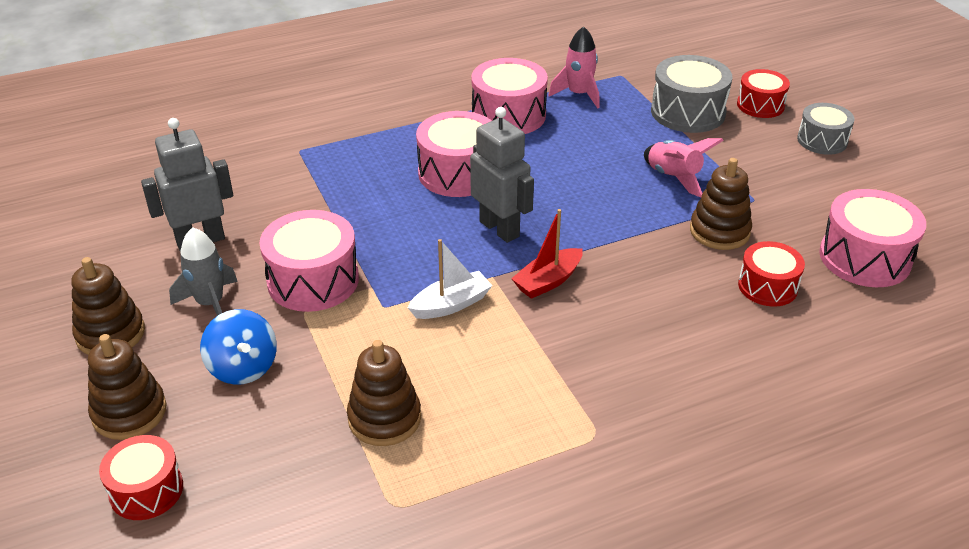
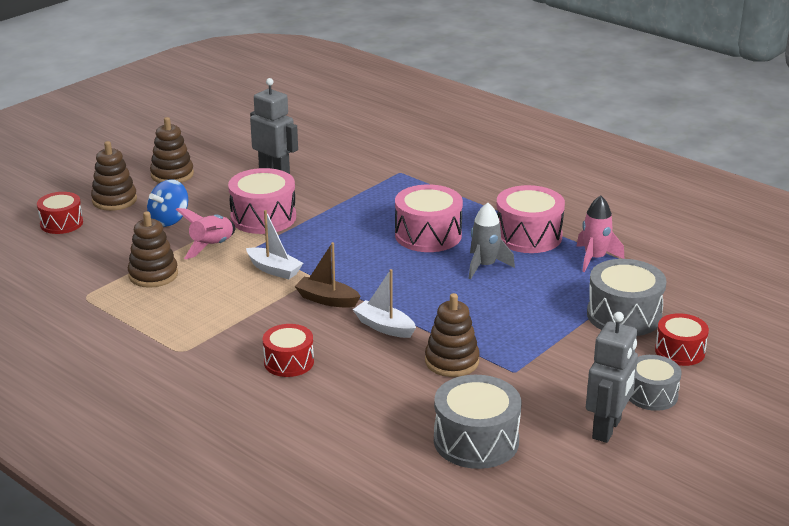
camera: 65 degrees right, 10 degrees down
(210, 303) = (218, 193): grey rocket -> grey rocket (485, 266)
(499, 229) = (373, 267): grey robot -> grey robot (607, 429)
(548, 281) = (327, 300): red boat -> brown boat
(630, 256) = (384, 327): none -> white boat
(674, 177) = (511, 327): pink rocket -> pink rocket (212, 246)
(767, 286) = (395, 396): red drum -> red drum (289, 362)
(864, 258) = (476, 441): pink drum -> grey drum

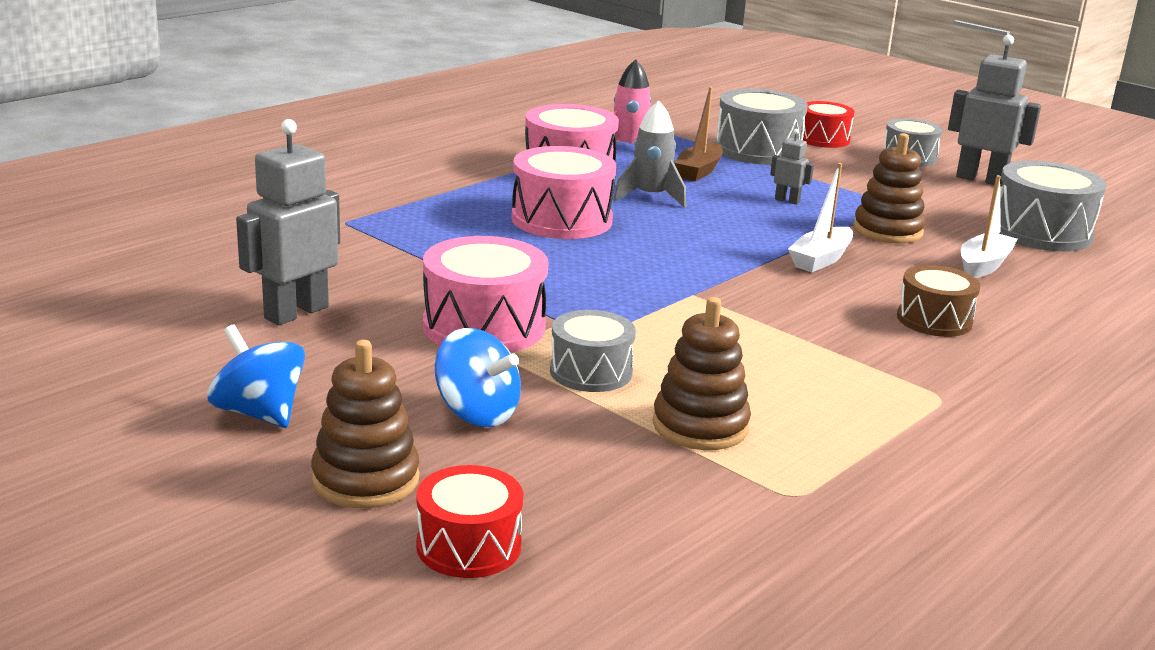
camera: 90 degrees left, 5 degrees down
(172, 174) = (259, 413): brown stacking toy -> blue spinning top
(212, 246) = (591, 372): pink rocket -> grey drum
(274, 270) = (672, 322): white boat -> white boat (983, 265)
(289, 362) = (934, 320): red drum -> brown drum
(327, 300) = (757, 290): brown boat -> brown boat (698, 171)
(501, 321) = (787, 201): none -> grey robot

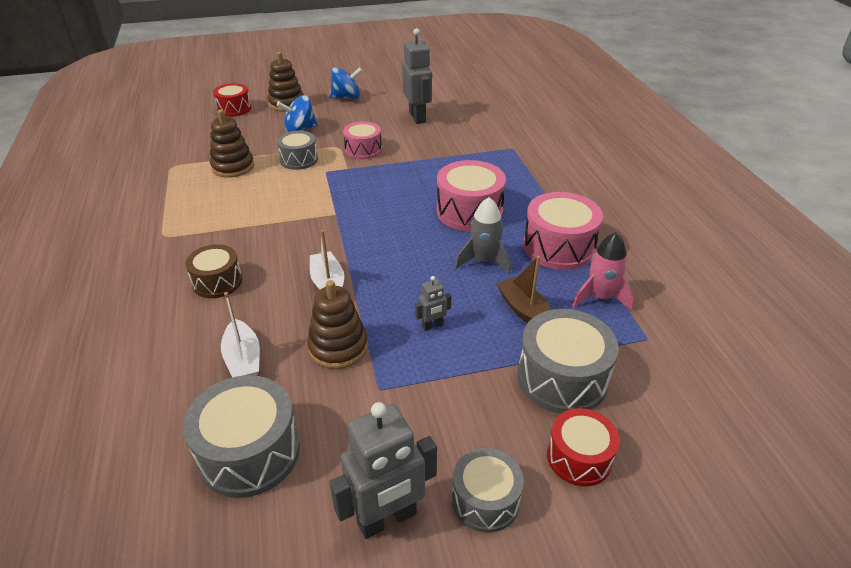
camera: 125 degrees right, 15 degrees up
(484, 326) = (363, 150): pink drum -> pink drum, size x0.64

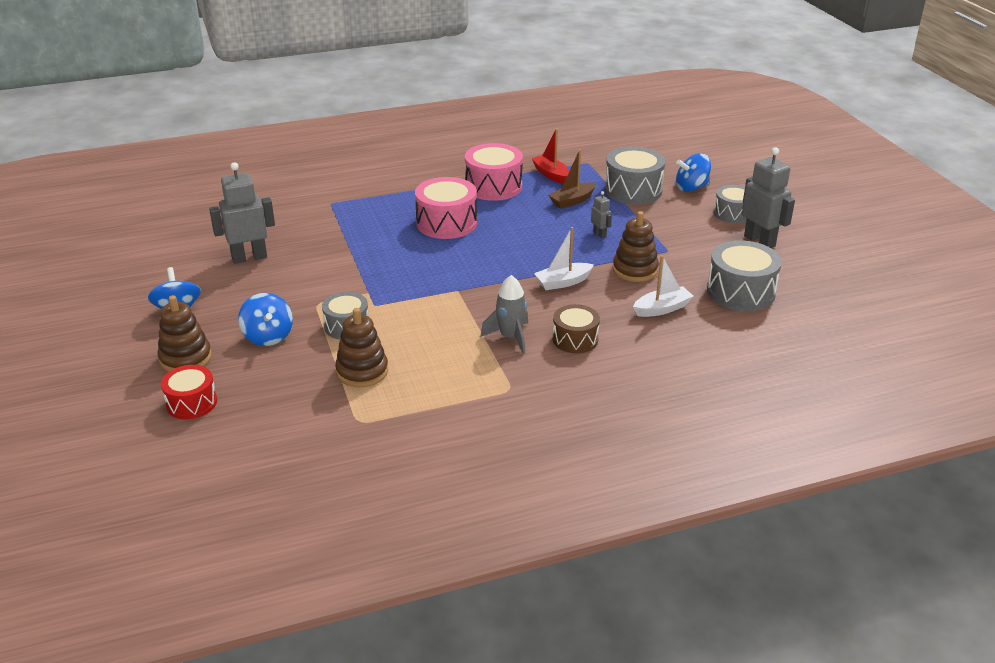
camera: 95 degrees left, 5 degrees down
(363, 150) = (326, 286): pink drum -> none
(484, 261) = (518, 216): grey rocket -> grey rocket (510, 337)
(579, 457) = (691, 188): red drum -> blue spinning top
(600, 297) = (551, 175): pink rocket -> red boat

